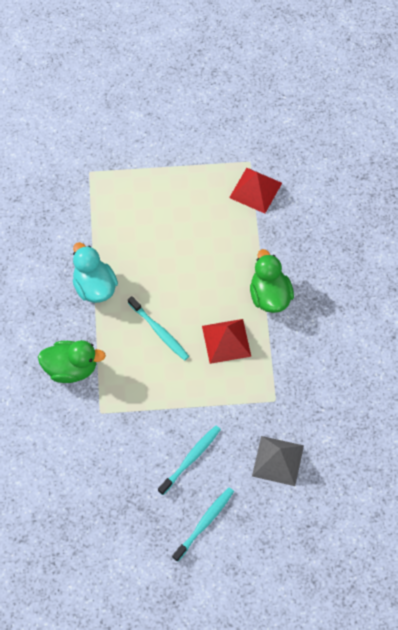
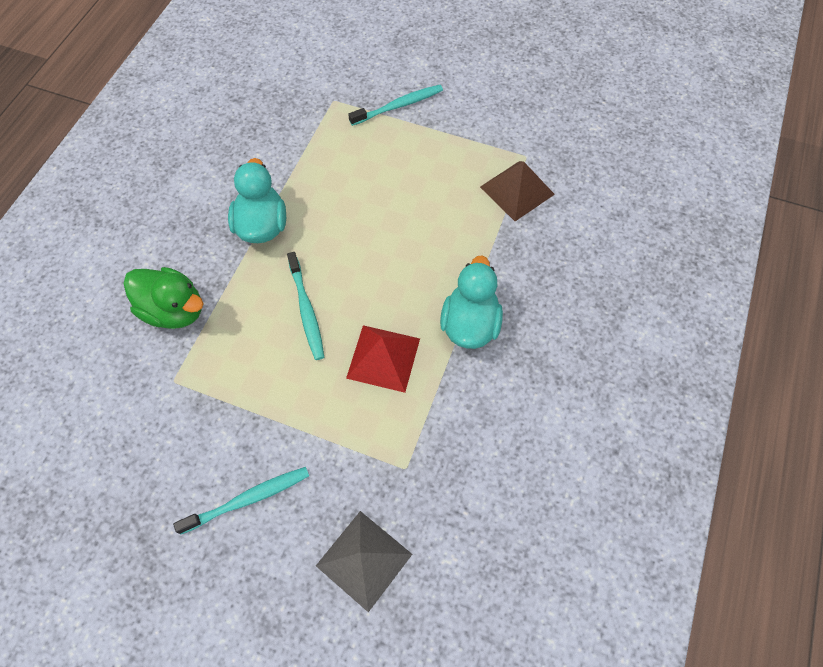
camera: 25 degrees right, 0 degrees up
(205, 523) = (212, 605): turquoise toothbrush -> turquoise toothbrush (399, 106)
(255, 190) = (517, 190): red pyramid -> brown pyramid
(269, 296) = (470, 324): green duck -> turquoise duck

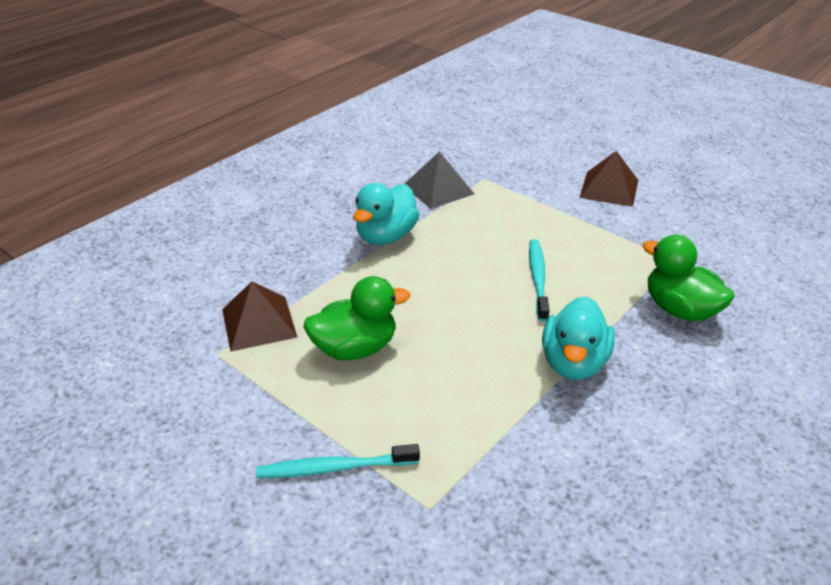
camera: 160 degrees left, 25 degrees down
(248, 499) = (609, 188): turquoise toothbrush -> brown pyramid
(364, 559) = (529, 152): grey pyramid -> grey pyramid (438, 189)
(383, 358) = (475, 233): red pyramid -> none
(431, 190) = (355, 348): none -> green duck

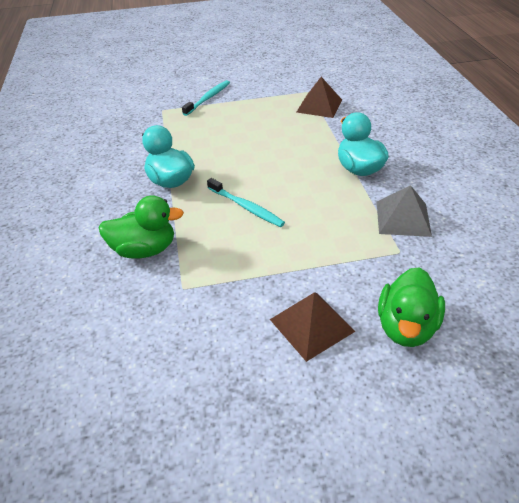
camera: 130 degrees right, 5 degrees up
(355, 348) = (268, 124): green duck -> green duck (406, 326)

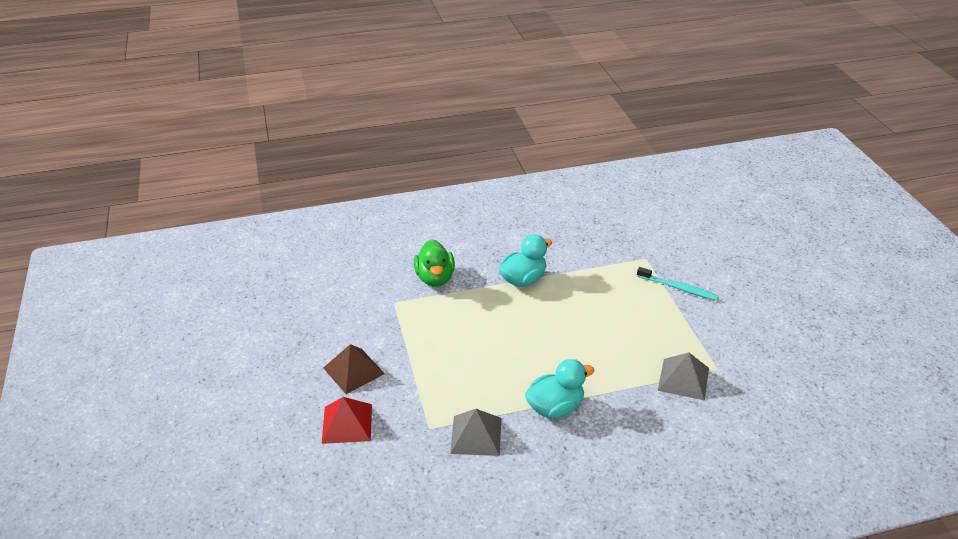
camera: 85 degrees right, 5 degrees down
(246, 207) = (488, 329): turquoise toothbrush -> none
(319, 106) = (683, 379): brown pyramid -> grey pyramid
(406, 326) = (347, 423): green duck -> red pyramid

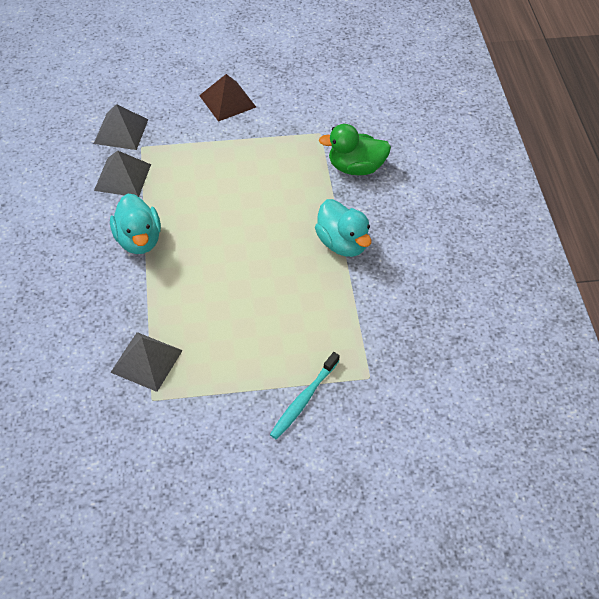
camera: 95 degrees right, 15 degrees up
(347, 423) = (163, 95): red pyramid -> none
(408, 450) = (121, 131): none -> grey pyramid

